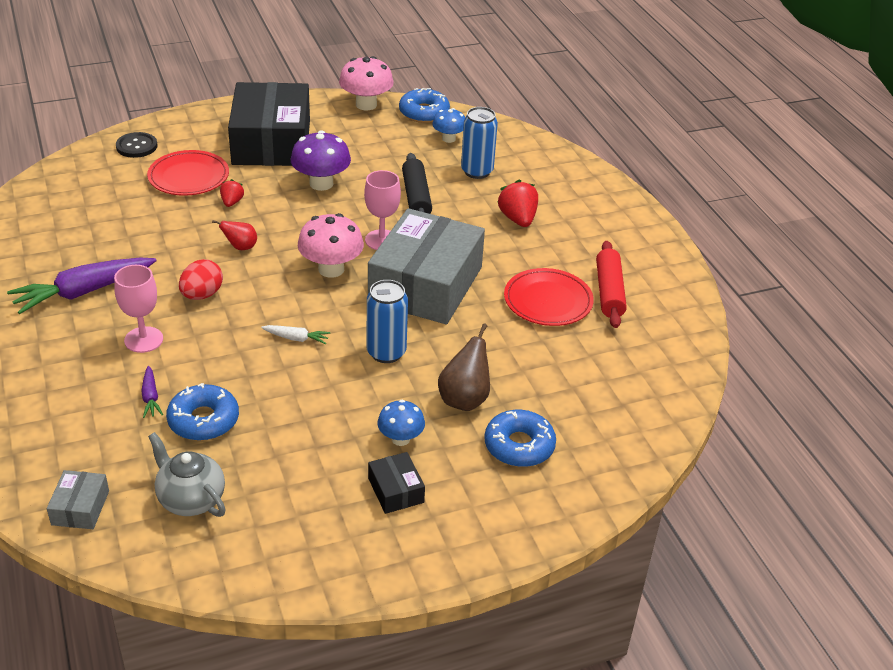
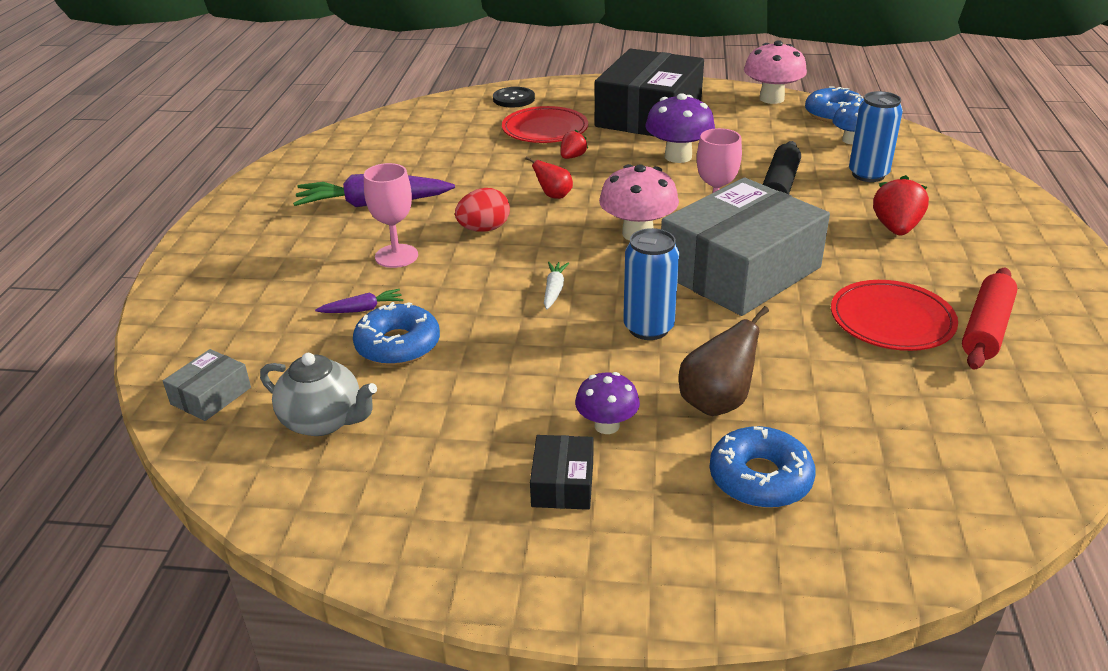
camera: 30 degrees right, 5 degrees down
(150, 397) = (362, 309): purple carrot -> purple carrot turned 120 degrees counterclockwise
(190, 499) = (324, 421): grey teapot -> grey teapot turned 135 degrees clockwise
(296, 338) = (554, 290): white carrot -> white carrot turned 120 degrees counterclockwise
(400, 439) = (607, 425): blue mushroom -> purple mushroom

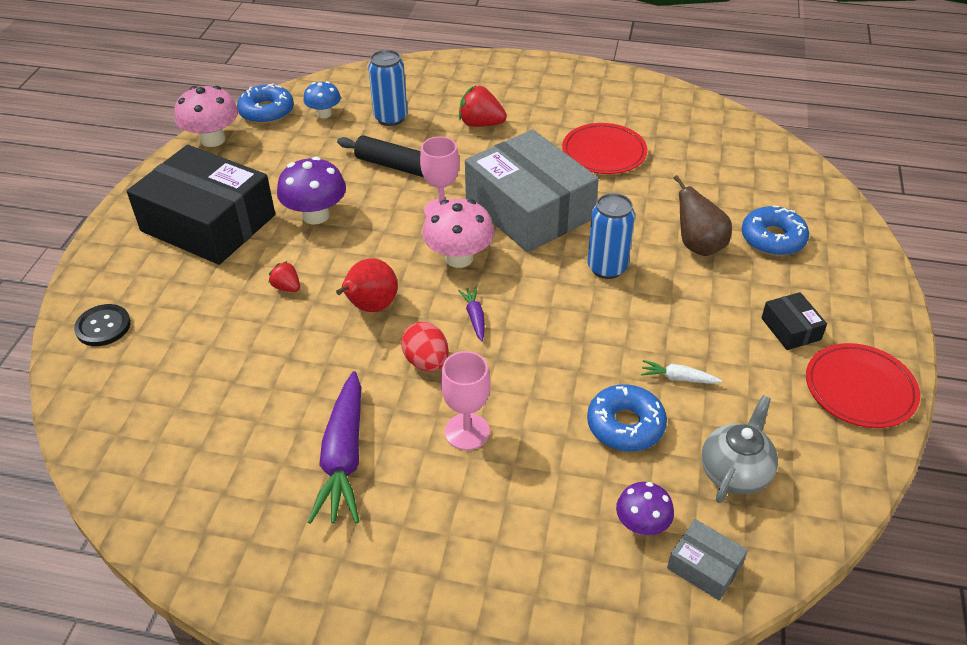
camera: 85 degrees left, 10 degrees up
(362, 309) = (564, 455): purple carrot -> purple carrot (475, 317)
(545, 130) = (208, 304): red plate -> red plate (860, 389)
(554, 196) = (370, 307): red pear -> red pear, size x1.62
(554, 290) = (546, 318): white carrot -> white carrot (678, 378)
(562, 483) = (790, 329): black box -> black box turned 60 degrees clockwise
(607, 425) = (727, 302): purple mushroom -> purple mushroom (642, 525)
(985, 329) = (615, 118): red rolling pin -> none

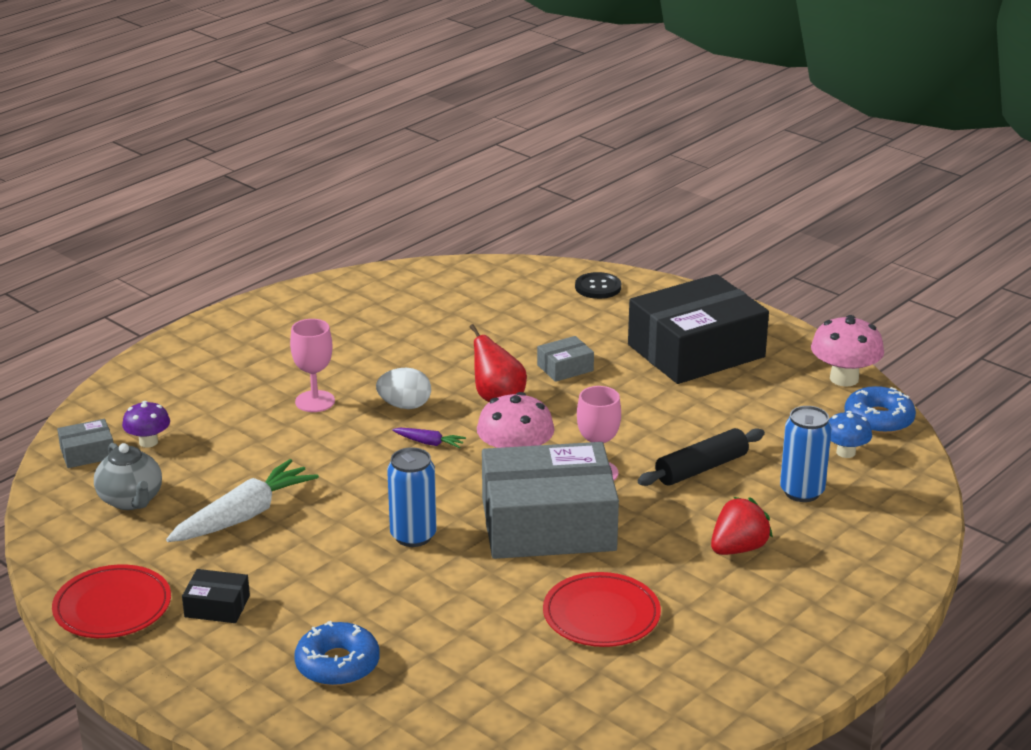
camera: 120 degrees right, 15 degrees down
(287, 287) = (565, 368): red strawberry -> grey box
(316, 215) = (656, 404): purple mushroom -> none
(344, 457) = (353, 349): purple carrot -> none
(426, 362) = (405, 406): red egg -> white egg
(625, 425) = (233, 470): blue donut -> none
(678, 378) = (244, 516): white carrot -> white carrot, size x2.17
(698, 246) = (382, 607): brown pear -> none

